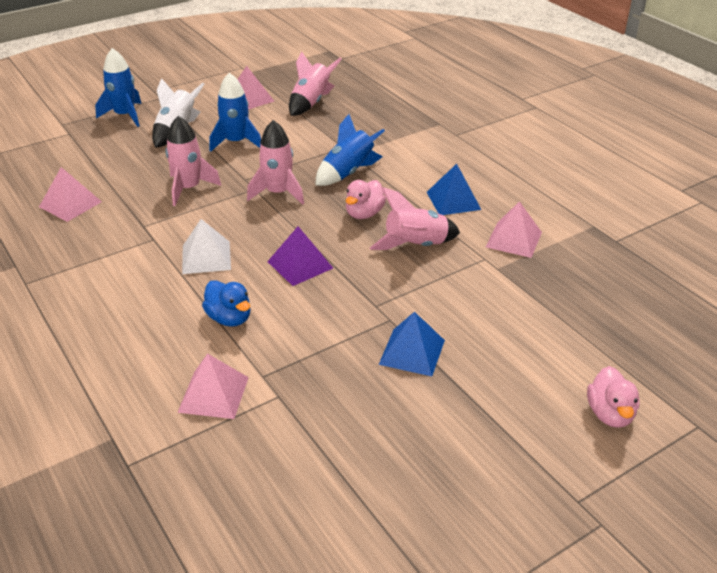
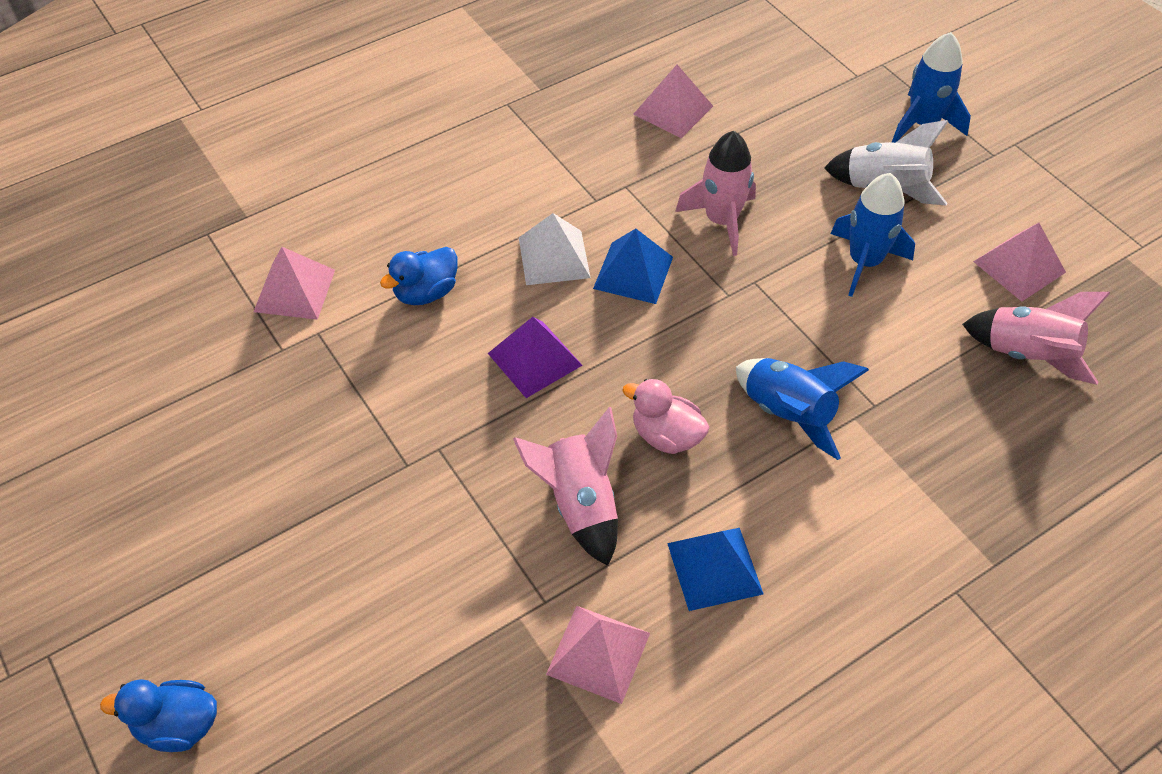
camera: 90 degrees right, 15 degrees up
(278, 193) = (717, 324): pink rocket -> none
(412, 352) = (337, 489): blue pyramid -> blue pyramid (633, 272)
(610, 414) = (177, 726): pink duck -> blue duck

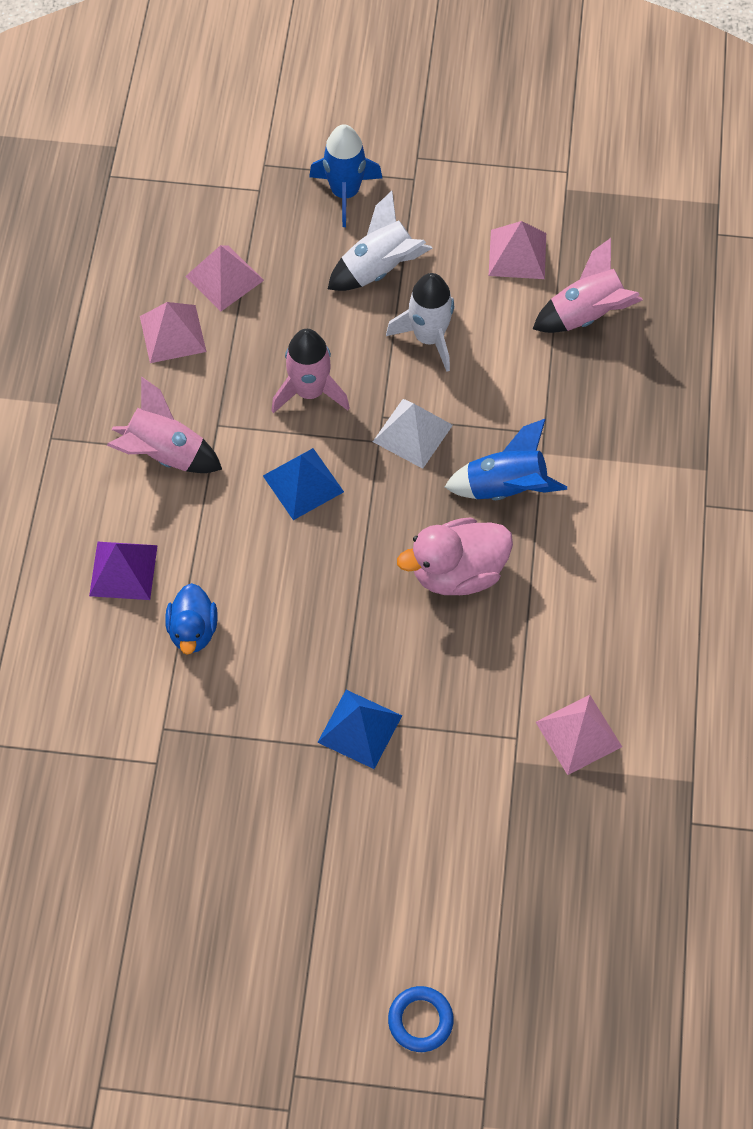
camera: 50 degrees left, 10 degrees up
(177, 726) = (420, 1020): blue duck -> blue ring
(294, 290) = (105, 718): pink pyramid -> pink pyramid (224, 278)
(534, 359) = (321, 603): purple pyramid -> purple pyramid (123, 570)
(554, 257) = (240, 522): white pyramid -> white pyramid (412, 433)
(579, 504) = (463, 664): pink rocket -> pink rocket (165, 454)
(666, 436) = (457, 572): pink duck -> pink duck, size x1.51
(714, 568) = (577, 622): blue pyramid -> blue pyramid (359, 729)
(864, 262) = (429, 337): blue rocket -> white rocket

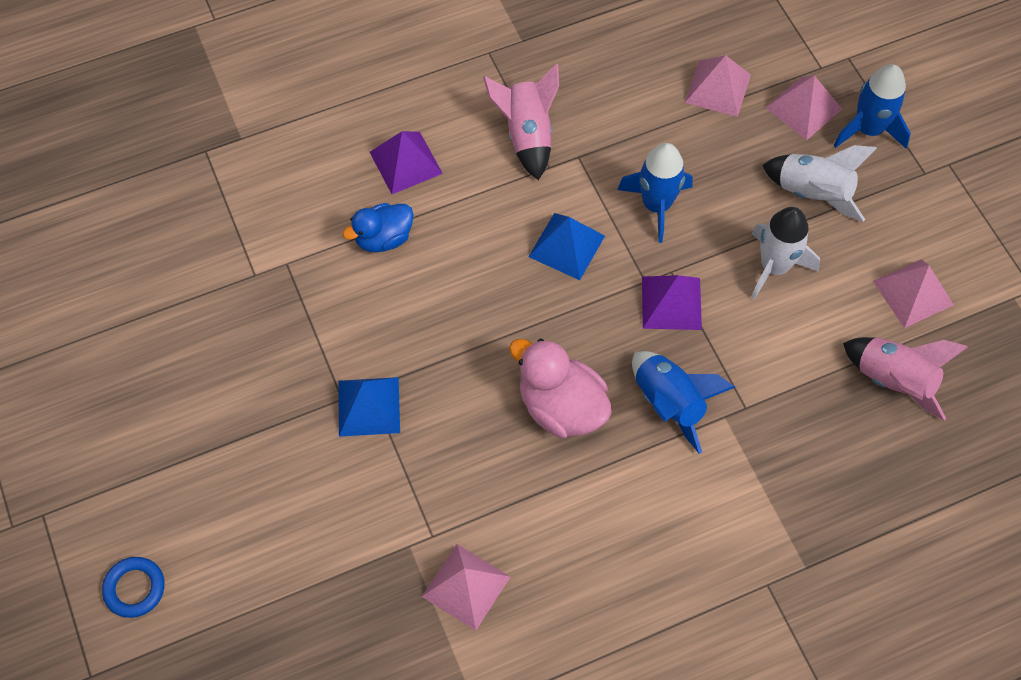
camera: 60 degrees right, 0 degrees up
(173, 334) = (639, 81): pink pyramid -> pink pyramid (803, 108)
(310, 391) = (656, 205): pink rocket -> blue rocket
(412, 433) = (671, 303): white pyramid -> purple pyramid

